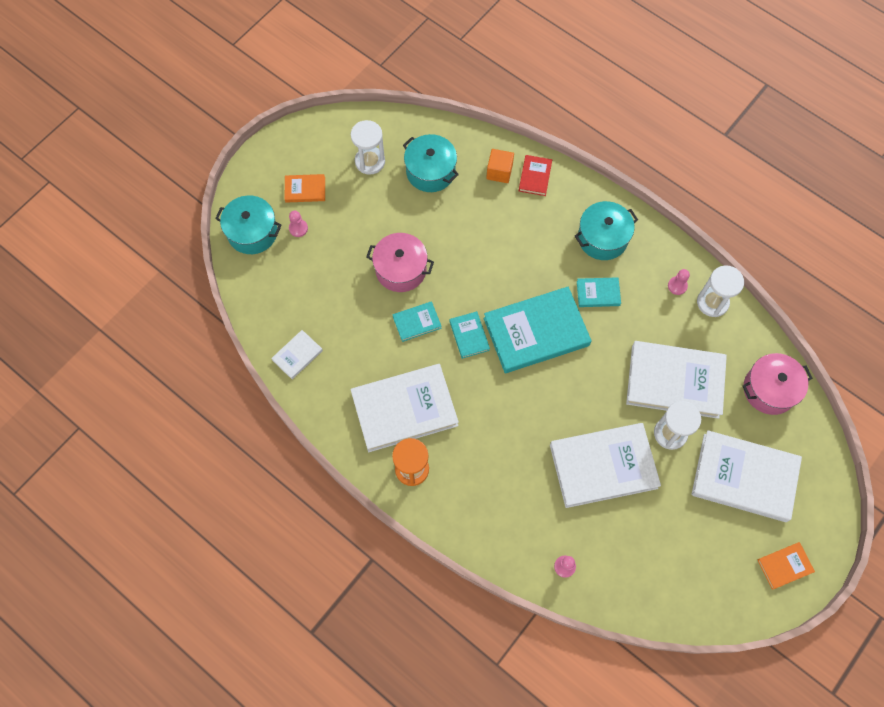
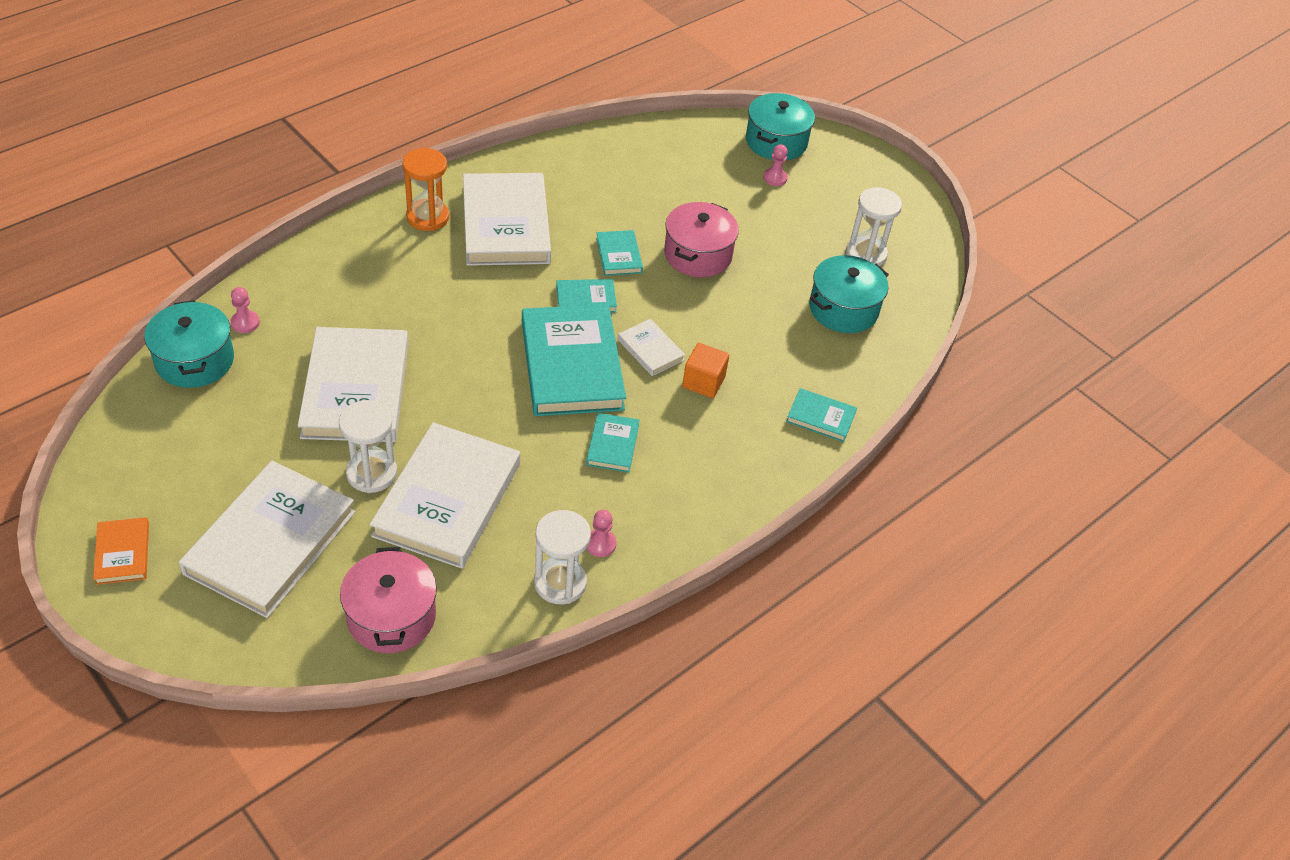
camera: 95 degrees right, 20 degrees down
(297, 355) = (604, 152): white book -> white book (650, 350)
(305, 189) = (830, 192): orange book -> none
(499, 172) = (834, 379): orange cube -> orange cube (703, 382)
(535, 176) = (820, 417): red book -> turquoise book
(602, 238) = (702, 472): turquoise pot -> turquoise pot (195, 360)

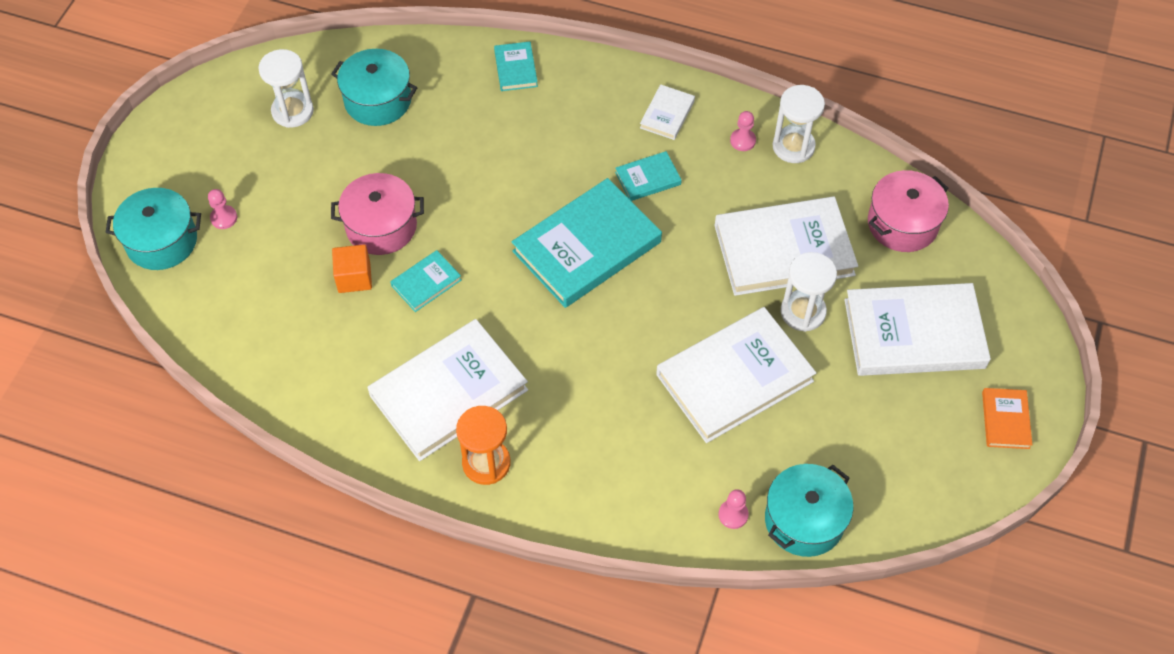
camera: 115 degrees left, 10 degrees up
(123, 553) = (1005, 420): orange book -> orange book turned 45 degrees counterclockwise
(586, 299) = (501, 278): turquoise book -> none
(650, 350) = (527, 203): white book -> white book (667, 114)
(703, 382) = (535, 153): orange cube -> orange cube (354, 277)

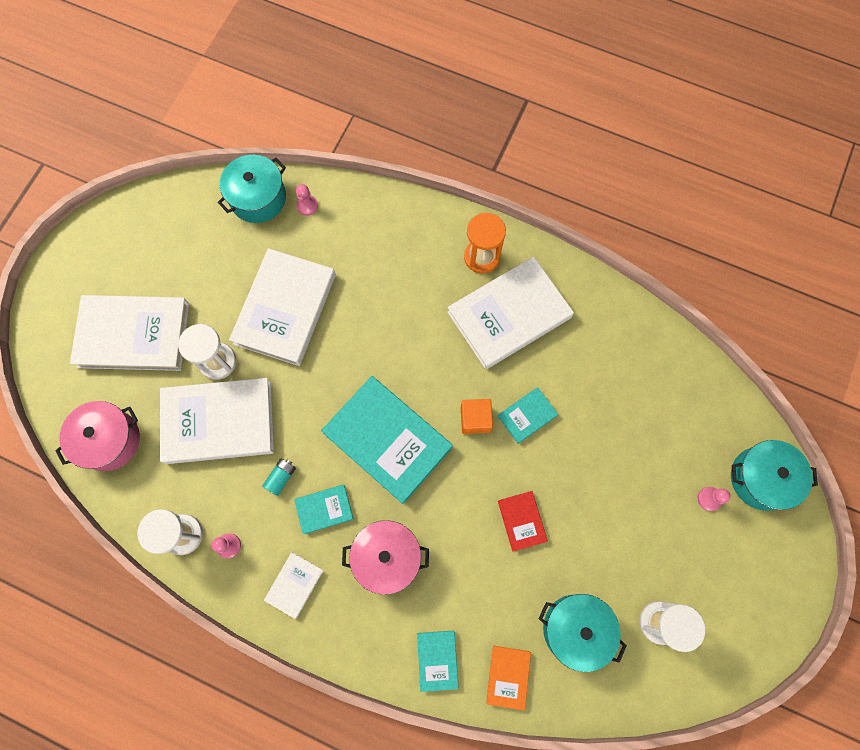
camera: 175 degrees left, 15 degrees up
(354, 277) = (588, 426): orange cube -> orange cube (475, 419)
(381, 226) = (567, 477): pink pot -> pink pot (387, 557)
(432, 183) = (522, 521): none -> red book
(587, 247) = (387, 440): turquoise book -> turquoise book turned 75 degrees clockwise
(700, 203) = (281, 477): none -> turquoise battery
(734, 378) = (285, 309): white book -> white book turned 45 degrees counterclockwise
(1005, 420) = (89, 258): orange book -> orange book (508, 676)

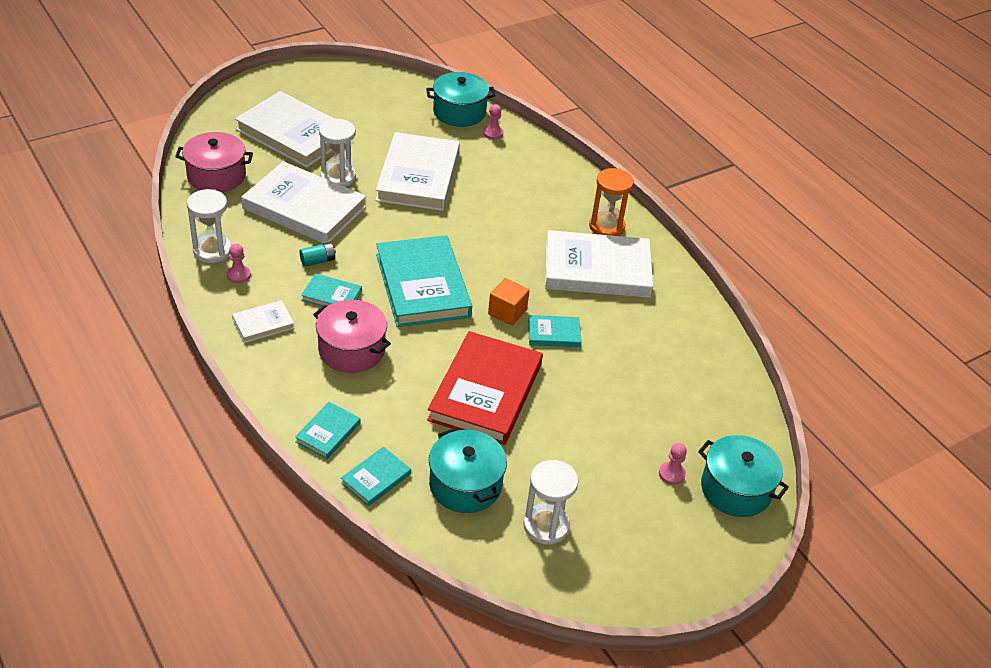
camera: 30 degrees right, 30 degrees down
(285, 309) = (418, 176): white book -> white book turned 45 degrees counterclockwise
(508, 676) = (376, 478): orange book -> turquoise book
(522, 521) = (485, 392): red book -> red book, size x2.15

